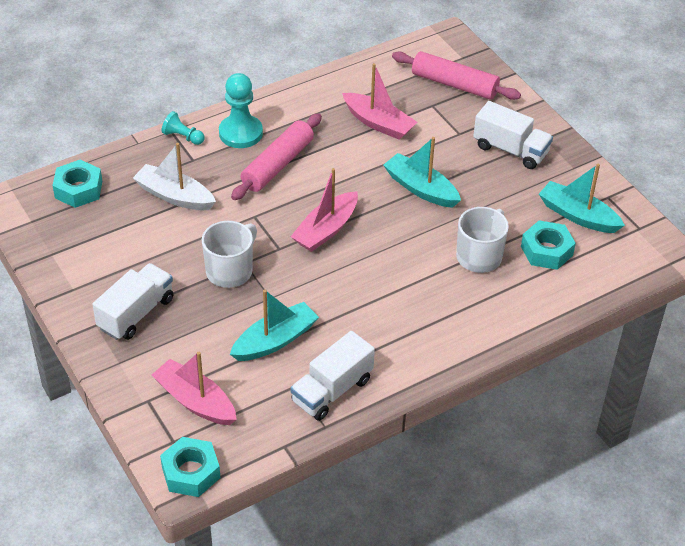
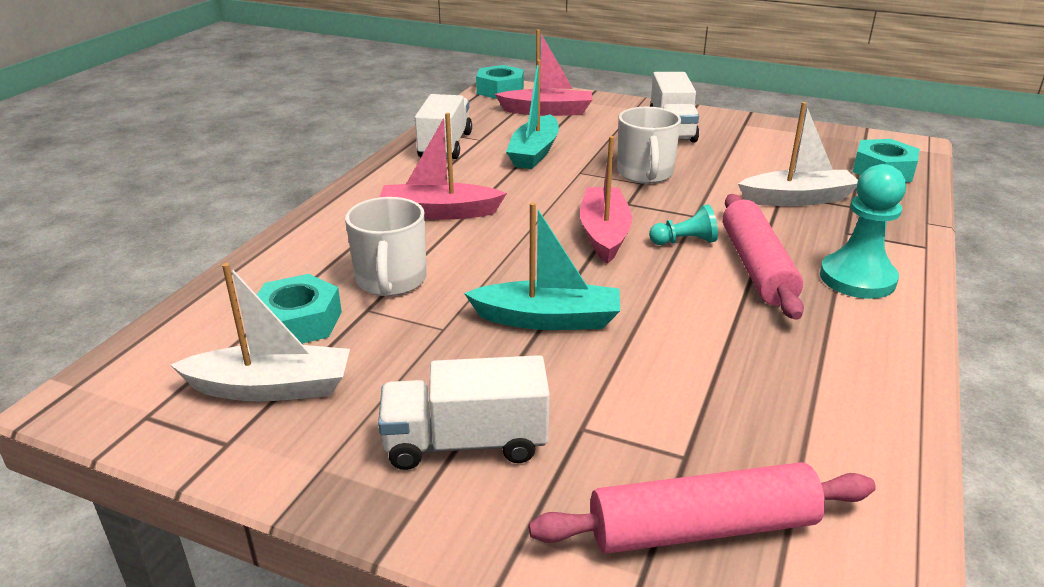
camera: 145 degrees right, 15 degrees down
(183, 137) = (902, 246): turquoise pawn -> turquoise pawn (684, 241)
(378, 123) = (722, 378): pink boat -> pink boat (439, 212)
(578, 215) = (271, 388): turquoise boat -> white boat

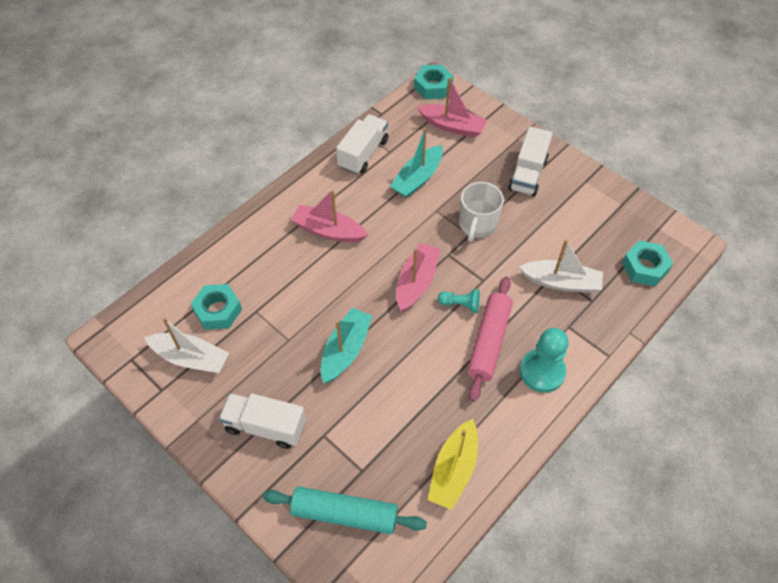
camera: 20 degrees right, 25 degrees up
(391, 281) = (277, 290): white mug -> none
(548, 319) = (345, 350): turquoise boat -> turquoise boat turned 90 degrees counterclockwise
(702, 528) = (344, 513): pink rolling pin -> turquoise rolling pin
(837, 414) = (453, 470): none -> yellow boat

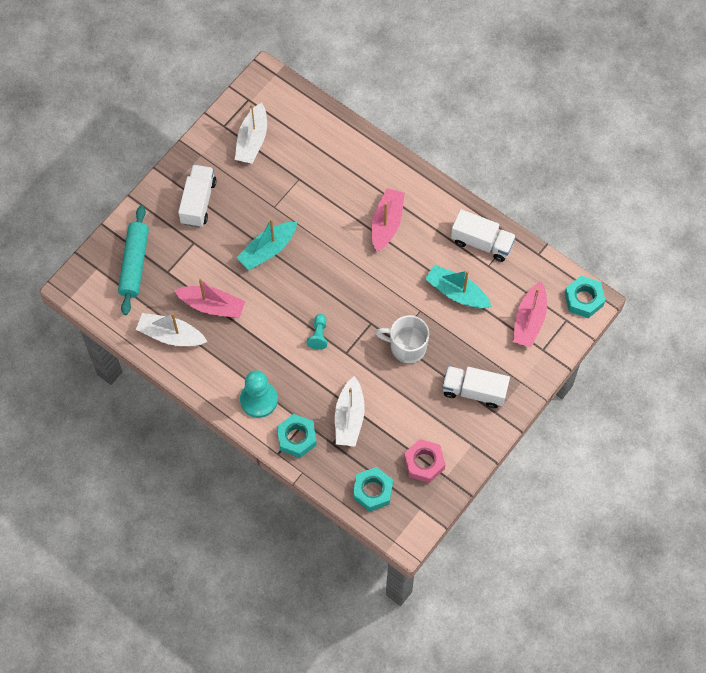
camera: 85 degrees right, 10 degrees up
(218, 311) = (297, 151): turquoise nut -> turquoise nut (296, 438)
(345, 350) = (267, 250): turquoise boat -> turquoise boat turned 120 degrees clockwise
(416, 282) = (338, 299): pink boat -> pink boat (212, 305)
(453, 470) = (171, 335): yellow boat -> white boat
(489, 342) = (283, 358): pink rolling pin -> none
(608, 221) = (424, 463): none -> pink nut

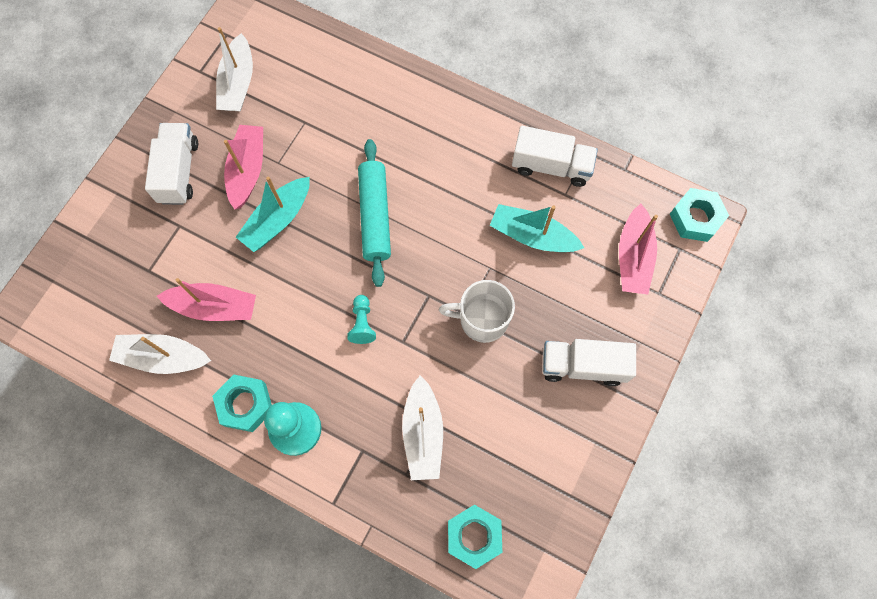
camera: 10 degrees left, 5 degrees up
(134, 263) = (103, 266): turquoise rolling pin -> turquoise rolling pin (375, 216)
(296, 438) = (356, 476): turquoise nut -> turquoise nut (245, 405)
(386, 223) = (426, 161): pink boat -> pink boat (247, 170)
(424, 463) = (536, 481): pink nut -> none

